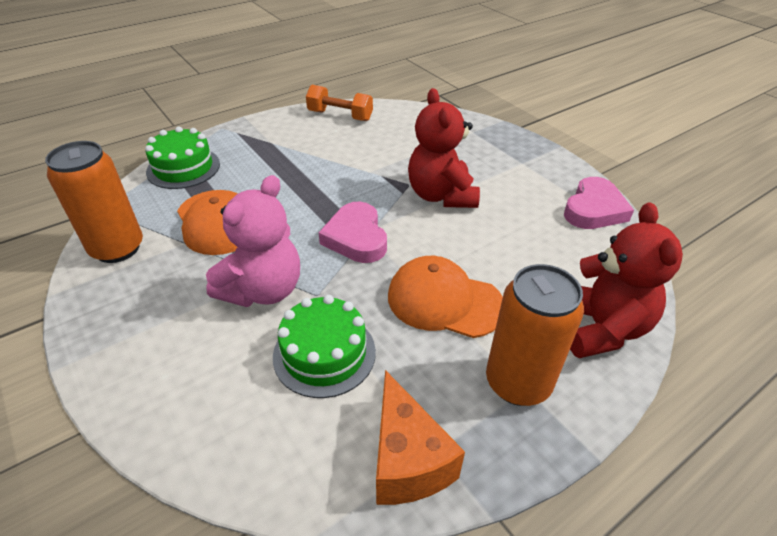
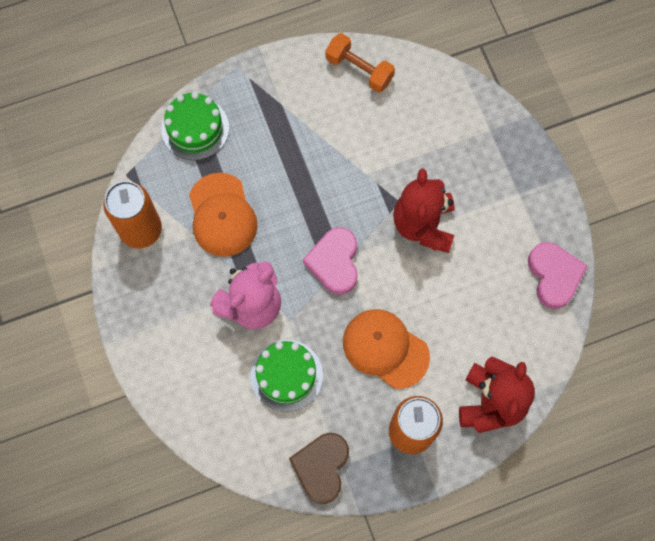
camera: 15 degrees right, 30 degrees up
(407, 460) = (321, 467): orange cheese -> brown heart
(594, 209) = (554, 276): pink heart -> pink heart turned 60 degrees counterclockwise

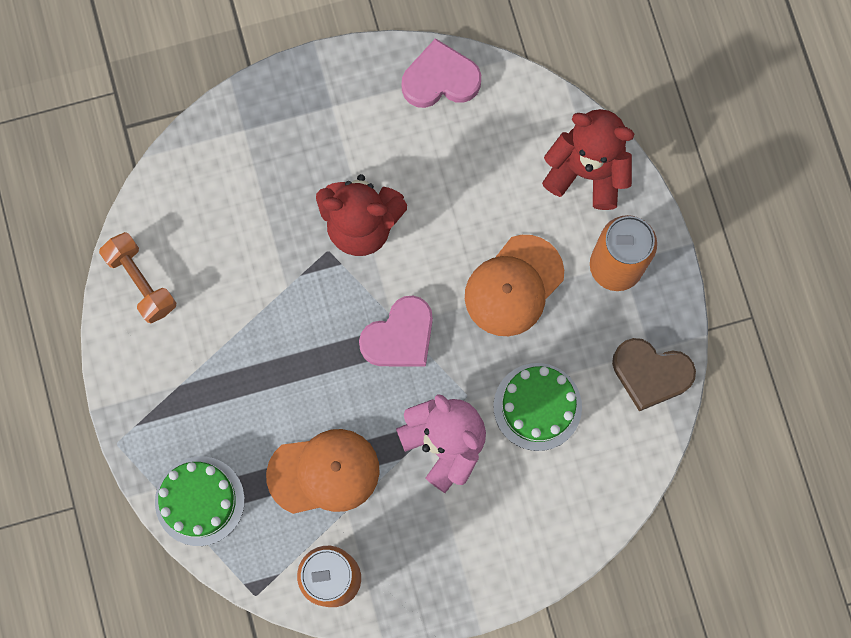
camera: 85 degrees left, 5 degrees up
(334, 262) = (400, 337): pink heart -> pink heart turned 45 degrees counterclockwise
(359, 69) = (141, 282): orange dumbbell -> orange dumbbell turned 75 degrees counterclockwise

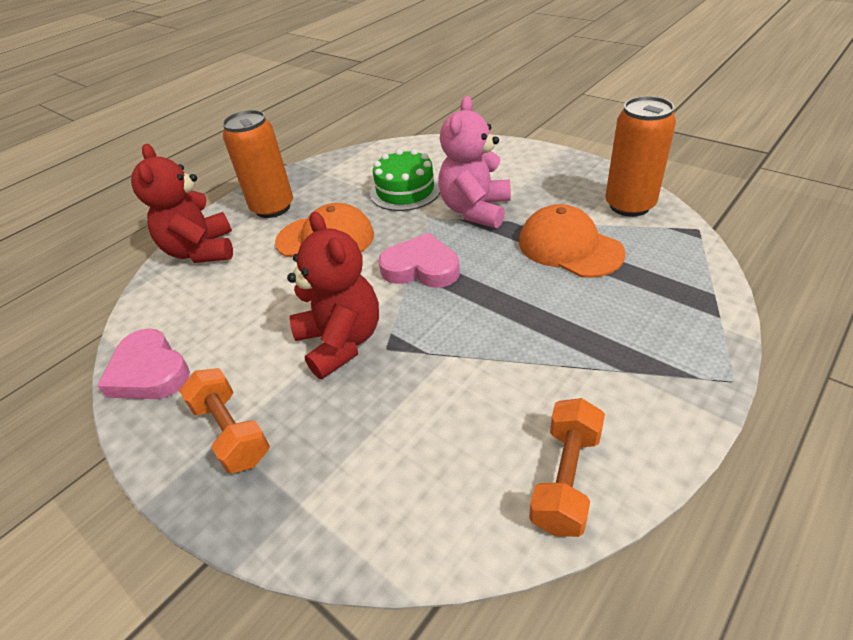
camera: 120 degrees left, 35 degrees down
(199, 501) = (688, 295): green cake -> none
(332, 113) = (231, 432): none -> orange dumbbell
(650, 374) = (338, 166): brown heart -> none

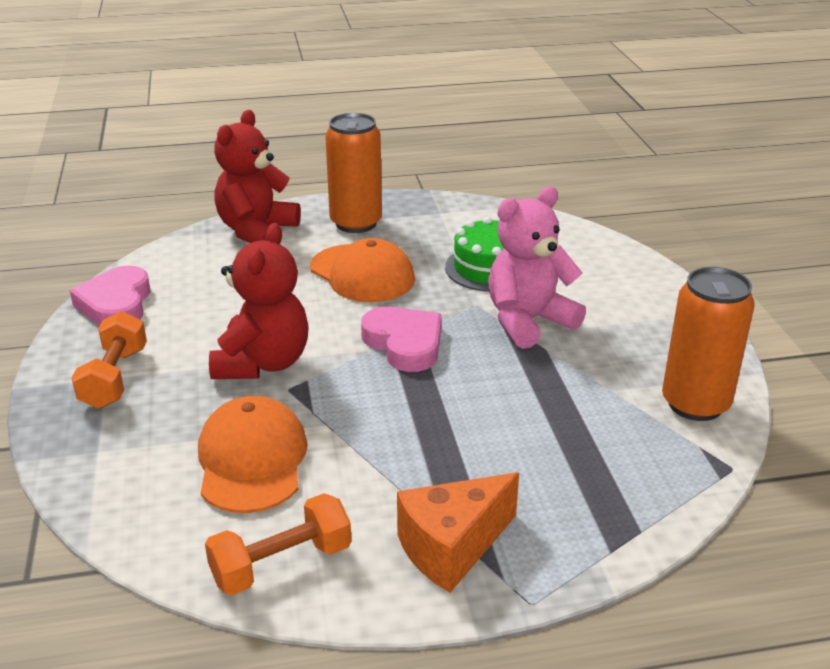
camera: 35 degrees right, 10 degrees down
(569, 247) = (565, 405): orange cap -> orange cap (252, 460)
(644, 380) = (452, 548): none -> orange cheese

